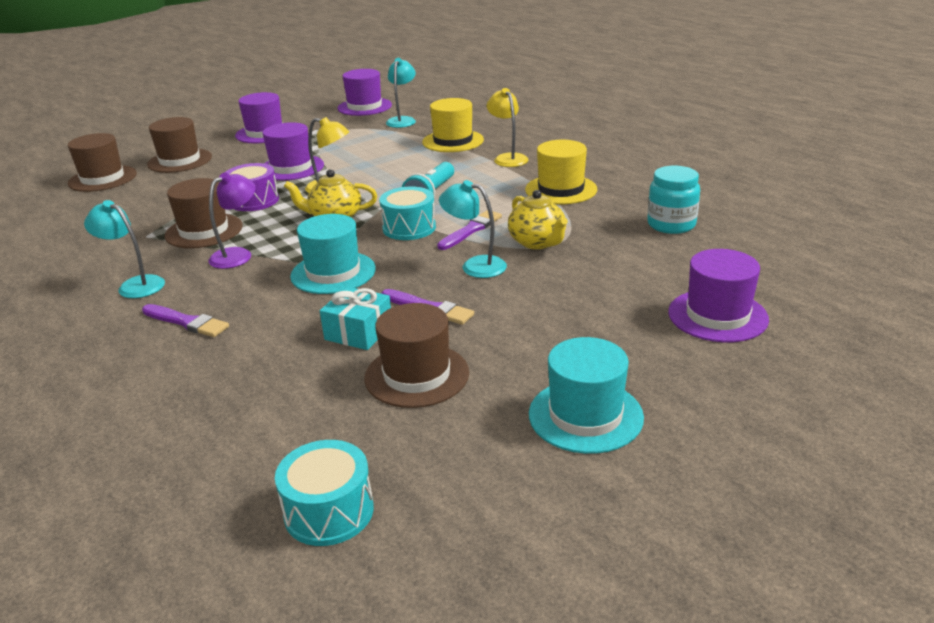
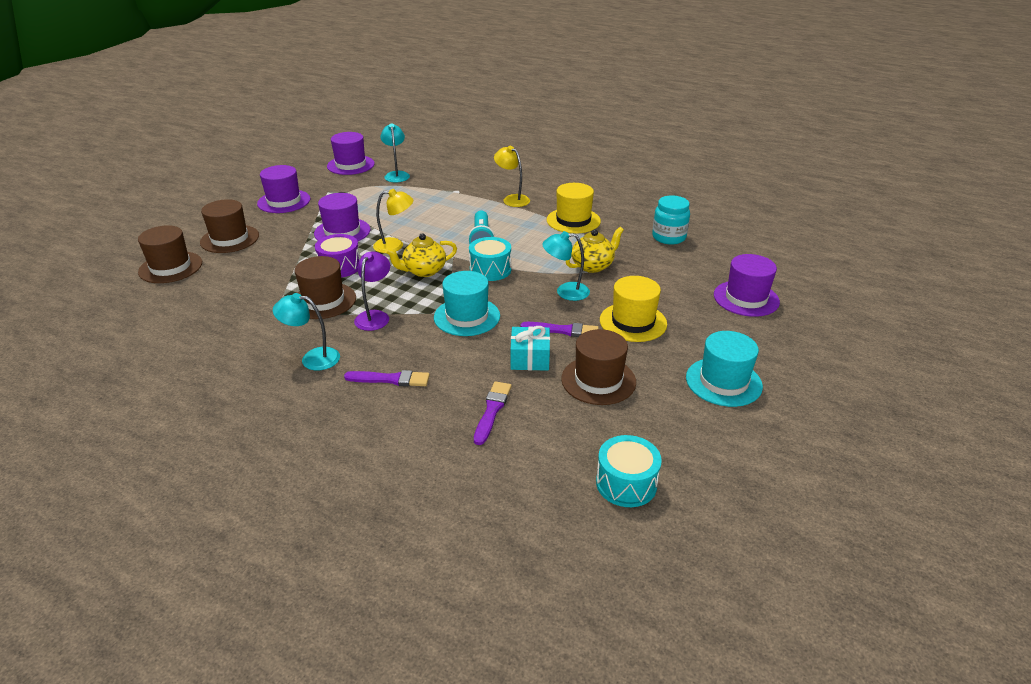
camera: 25 degrees left, 5 degrees up
(453, 141) = (456, 189): yellow hat -> yellow hat (633, 322)
(471, 230) = (538, 264): purple brush -> purple brush (492, 410)
(537, 242) = (593, 266): yellow teapot -> yellow teapot turned 75 degrees counterclockwise

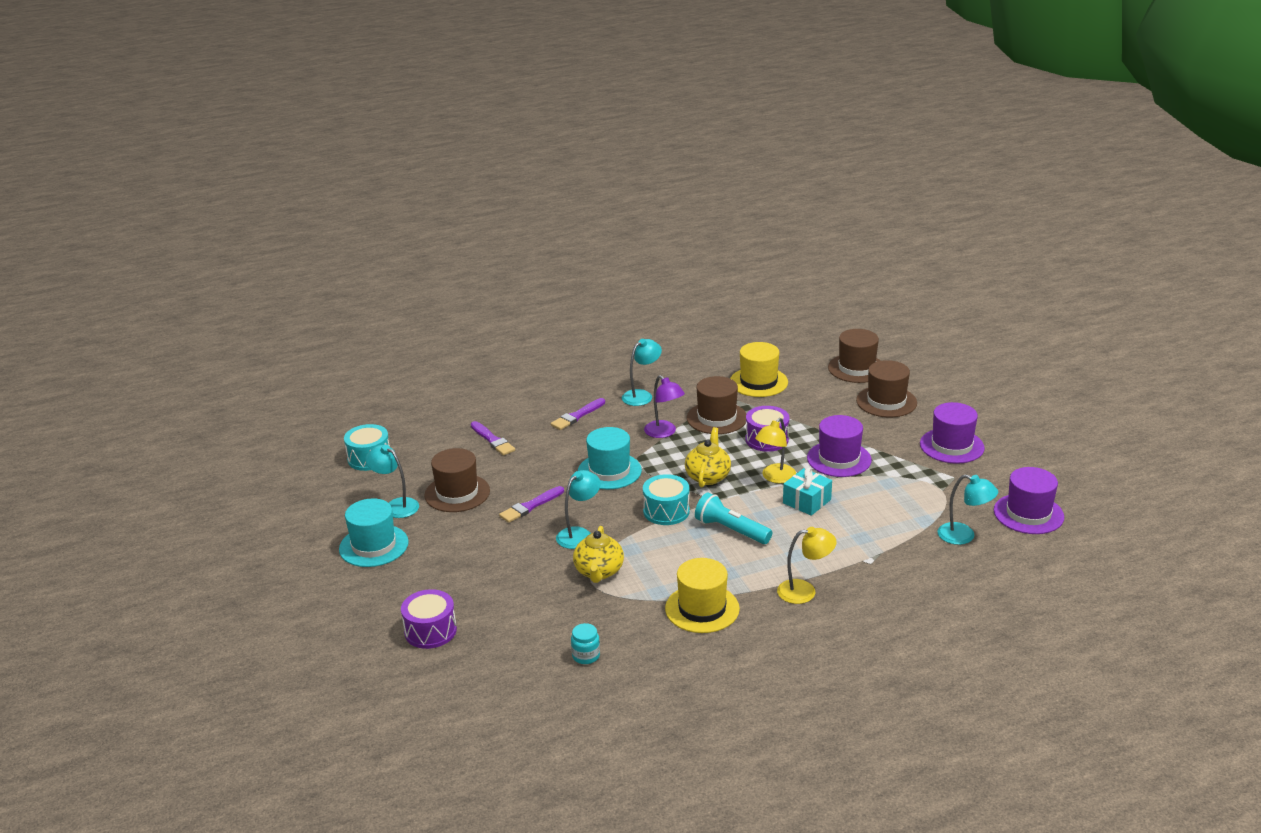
camera: 130 degrees right, 5 degrees down
(530, 358) = (520, 476): turquoise gift -> turquoise gift (807, 501)
(633, 322) = (492, 546): yellow hat -> yellow hat (758, 382)
(663, 406) = (396, 505): none -> turquoise lamp
(668, 237) = (586, 656): turquoise jar -> turquoise jar, size x0.60
(746, 298) = (430, 631): purple hat -> purple drum

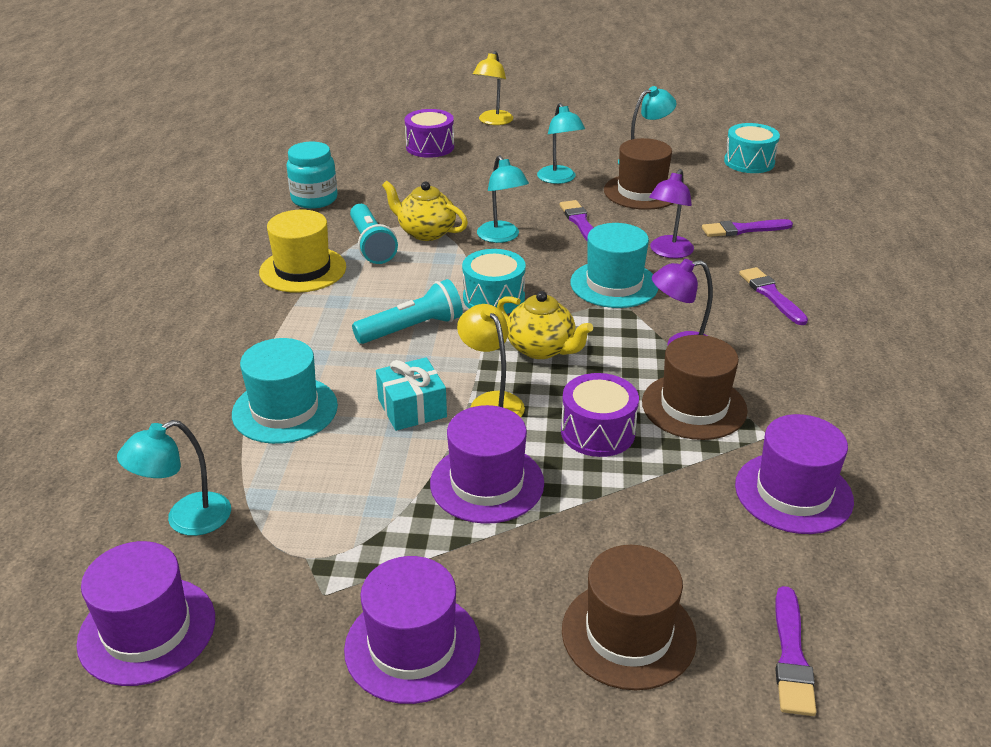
camera: 115 degrees right, 5 degrees up
(374, 546) = (582, 143): turquoise hat -> turquoise hat (285, 410)
(548, 461) = (668, 252): none -> purple lamp
(586, 656) = (314, 199): turquoise jar -> turquoise jar, size x1.66
(639, 591) = (371, 245): none -> turquoise flashlight
(642, 395) = (805, 360): turquoise lamp -> turquoise lamp (559, 179)
(758, 382) = (793, 493): yellow hat -> purple hat
(805, 591) = (250, 339): yellow lamp -> yellow lamp (493, 121)
(856, 368) = (791, 656): brown hat -> purple brush

